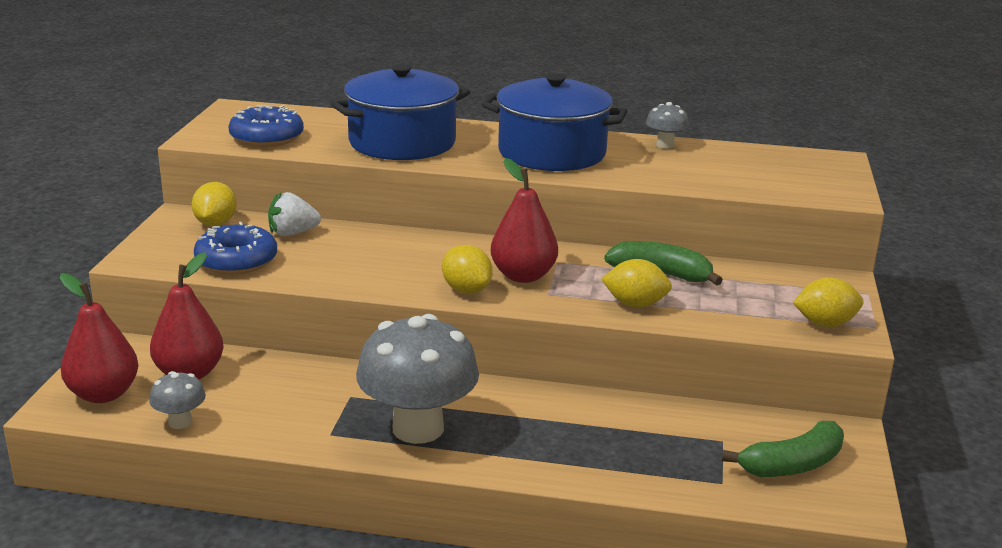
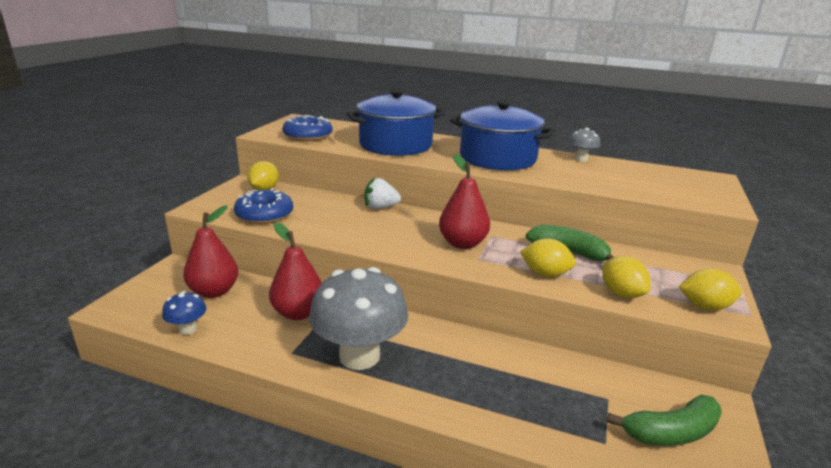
camera: 10 degrees right, 0 degrees up
(103, 394) = (148, 301): red pear -> red pear (298, 313)
(180, 422) = (188, 329): grey mushroom -> blue mushroom
(292, 233) = (311, 200): white strawberry -> white strawberry (380, 207)
(466, 290) = (417, 250): yellow lemon -> yellow lemon (621, 293)

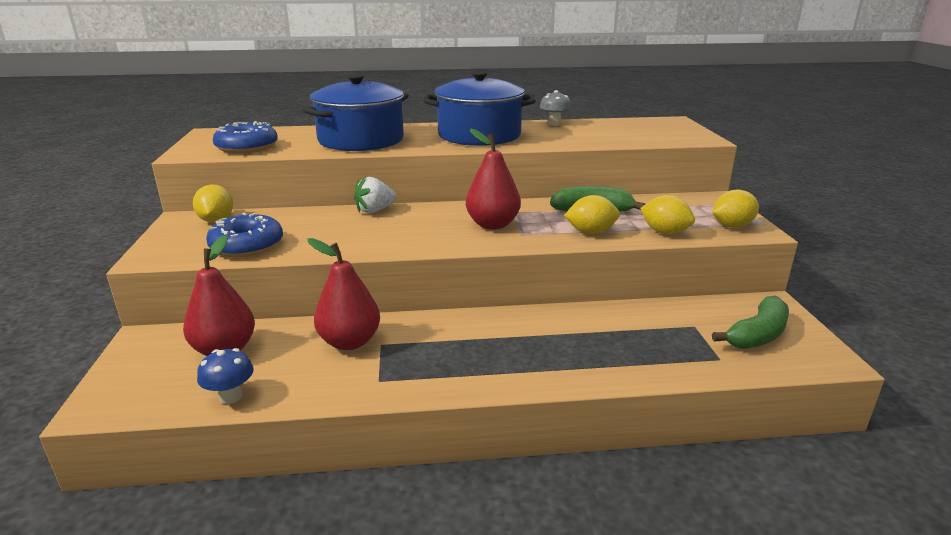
camera: 25 degrees left, 0 degrees up
(359, 356) = (453, 361): grey mushroom -> none

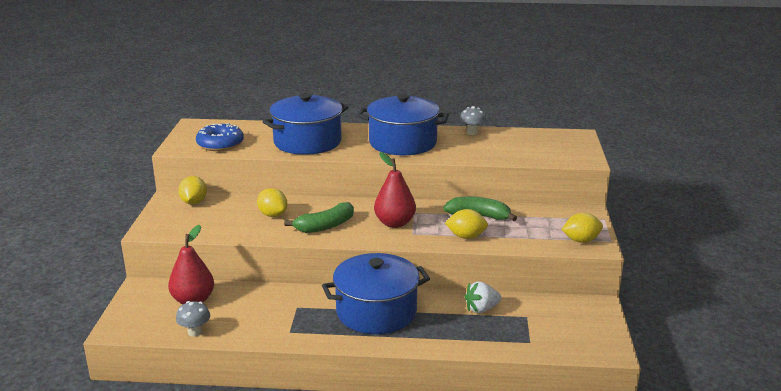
camera: 10 degrees right, 0 degrees up
(230, 396) = (195, 332): blue mushroom -> grey mushroom
(247, 245) = (213, 226): blue donut -> none
(349, 342) = (276, 303): red pear -> none
(375, 210) = (310, 202): white strawberry -> white strawberry (481, 309)
(494, 339) = (376, 312): none -> blue pot
(664, 232) = (523, 241): yellow lemon -> yellow lemon (273, 215)
(757, 335) = (569, 328): green banana -> green banana (325, 226)

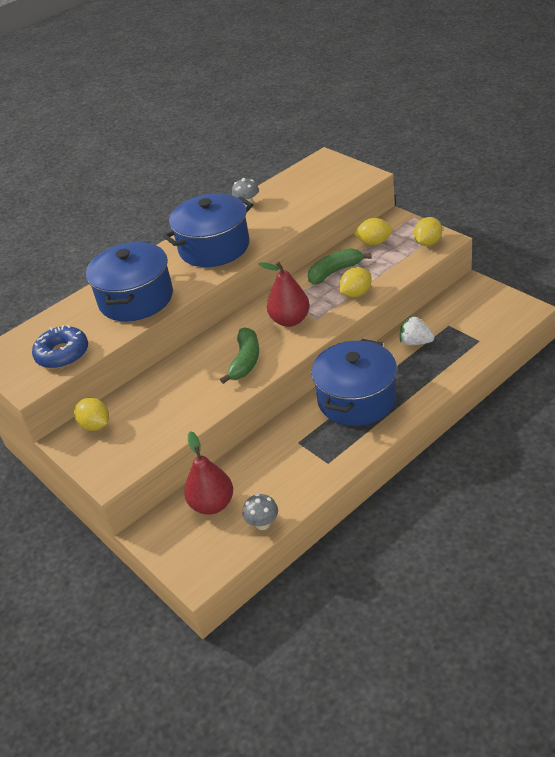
camera: 40 degrees left, 15 degrees up
(273, 215) = (186, 384): yellow lemon -> yellow lemon (374, 242)
(481, 309) = (415, 342): white strawberry -> white strawberry turned 90 degrees clockwise

